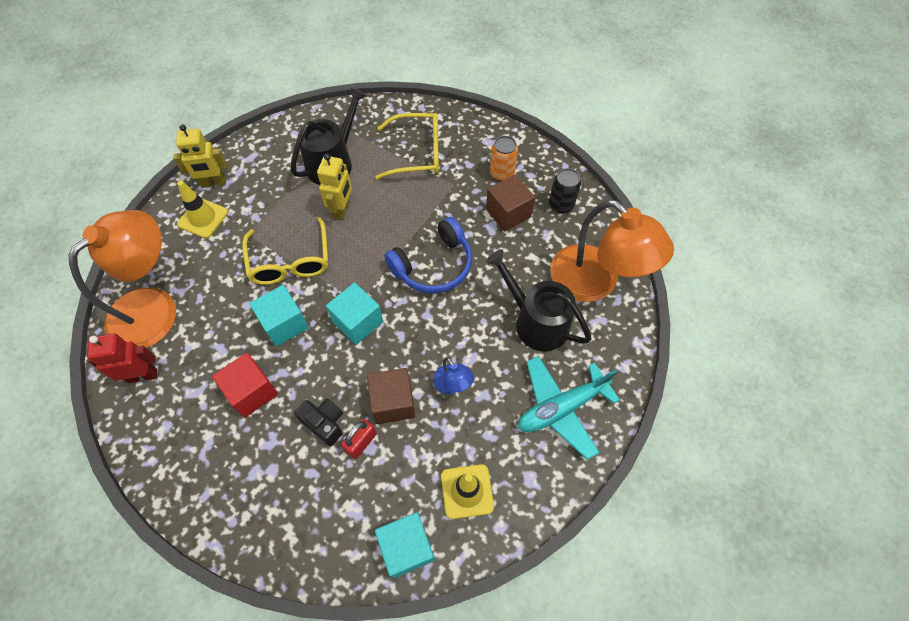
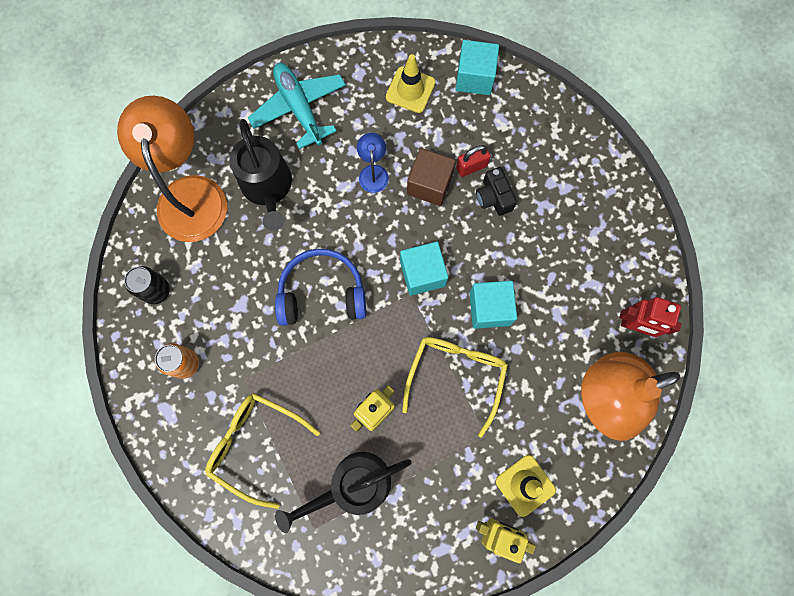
camera: 150 degrees left, 15 degrees up
(252, 391) = (543, 257): red cube -> none
(508, 213) = (213, 311): brown cube -> none
(561, 408) = (299, 108): turquoise plane -> turquoise plane turned 120 degrees counterclockwise

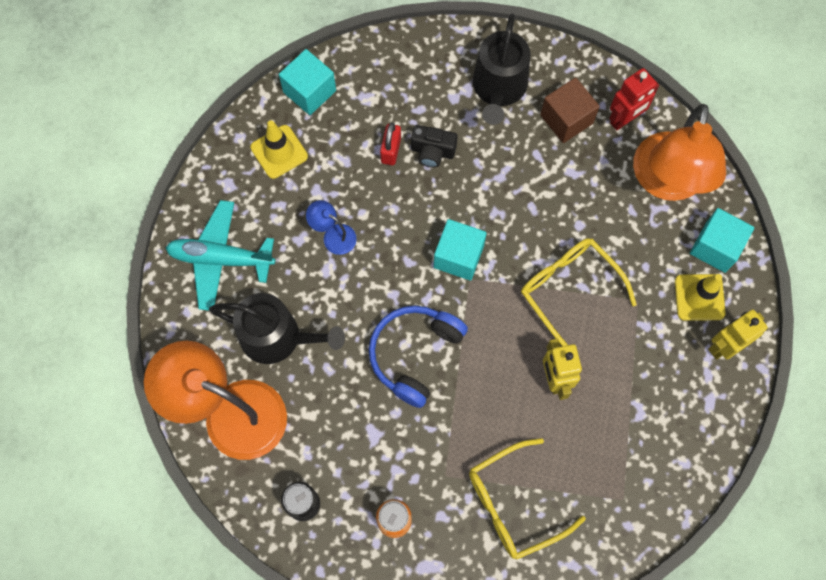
camera: 55 degrees left, 5 degrees down
(353, 485) = (607, 440): black watering can -> black watering can (498, 88)
(429, 184) = (381, 196): brown cube -> brown cube (566, 119)
(489, 308) = (529, 222): turquoise cube -> turquoise cube (715, 247)

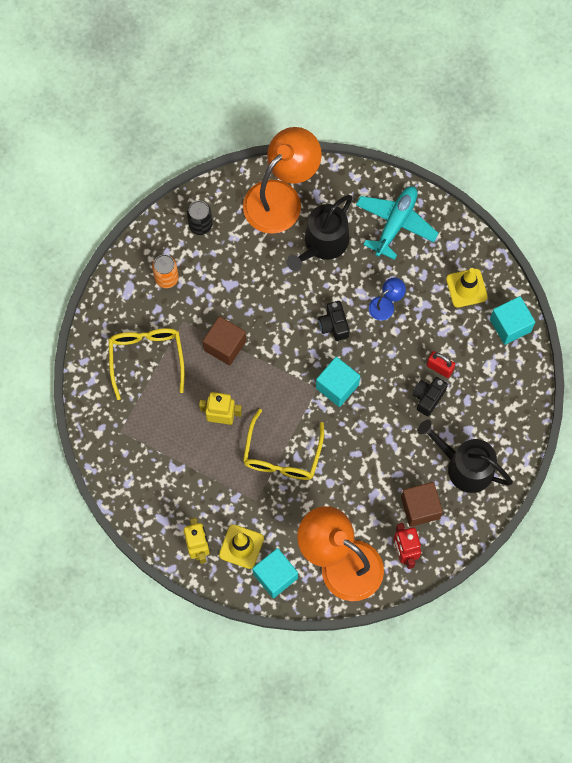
camera: 110 degrees right, 0 degrees up
(381, 287) = (334, 325): none -> black camera
(414, 354) = (275, 330): blue headphones -> none
(458, 409) = (225, 345): none -> brown cube
(569, 290) = (282, 455): yellow glasses -> yellow glasses turned 120 degrees clockwise

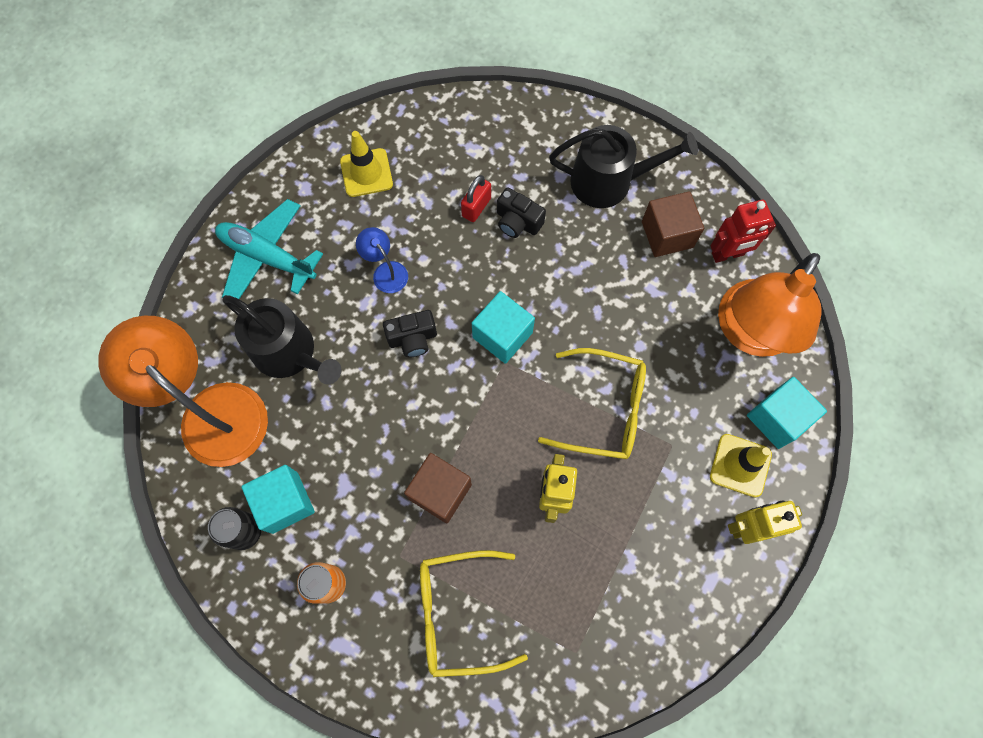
camera: 90 degrees left, 0 degrees up
(464, 466) = (609, 181): black watering can -> black watering can turned 120 degrees counterclockwise
(510, 325) = (420, 125): turquoise cube -> turquoise cube (285, 502)

